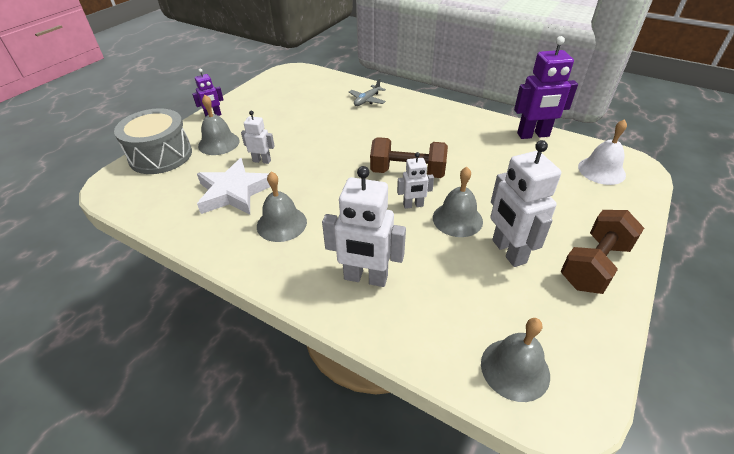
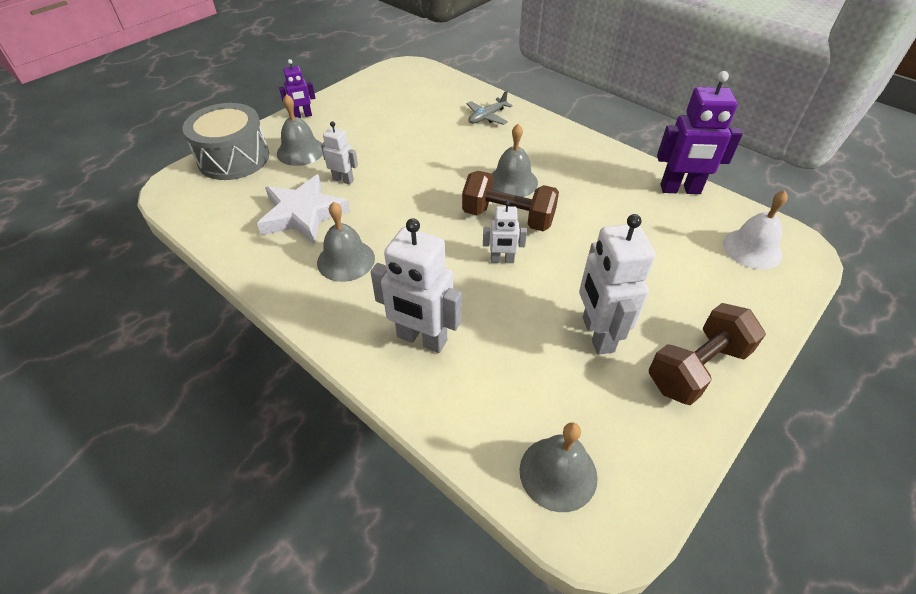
camera: 10 degrees right, 5 degrees up
(457, 219) = (549, 285): grey bell -> grey bell (512, 181)

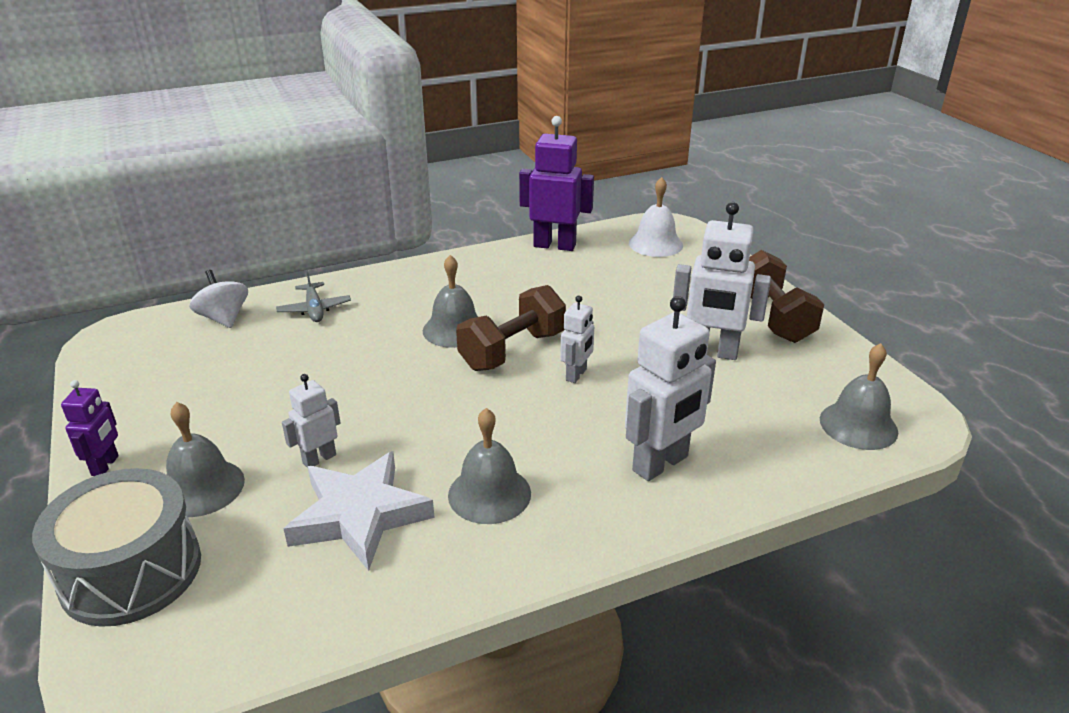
camera: 65 degrees left, 15 degrees down
(450, 91) = (224, 318): none -> white spinning top
(680, 190) = (554, 245): purple robot -> purple robot turned 105 degrees counterclockwise

